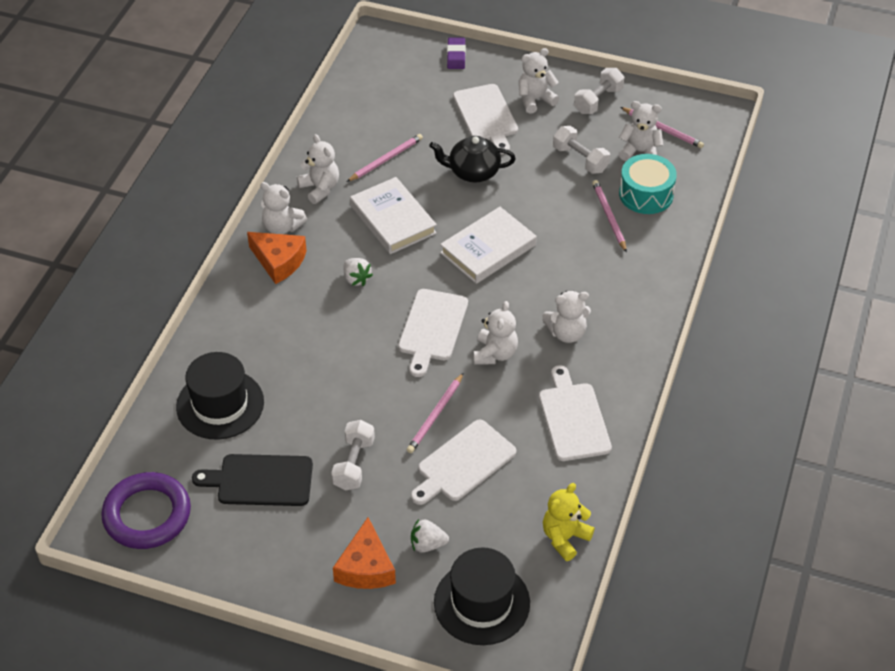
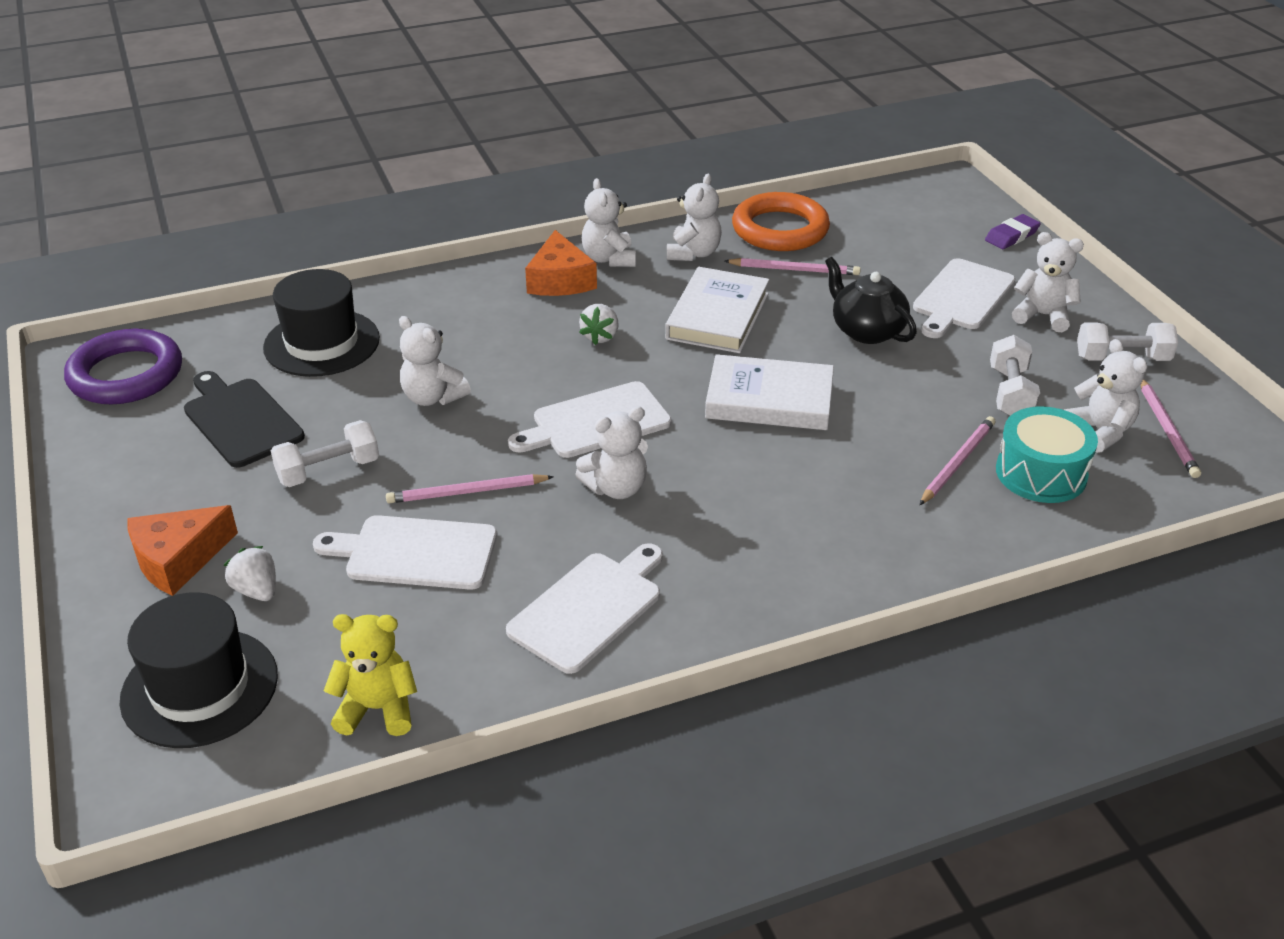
camera: 50 degrees right, 10 degrees down
(339, 137) = (780, 229): none -> orange ring
(566, 333) = (722, 528): white teddy bear -> white teddy bear (433, 397)

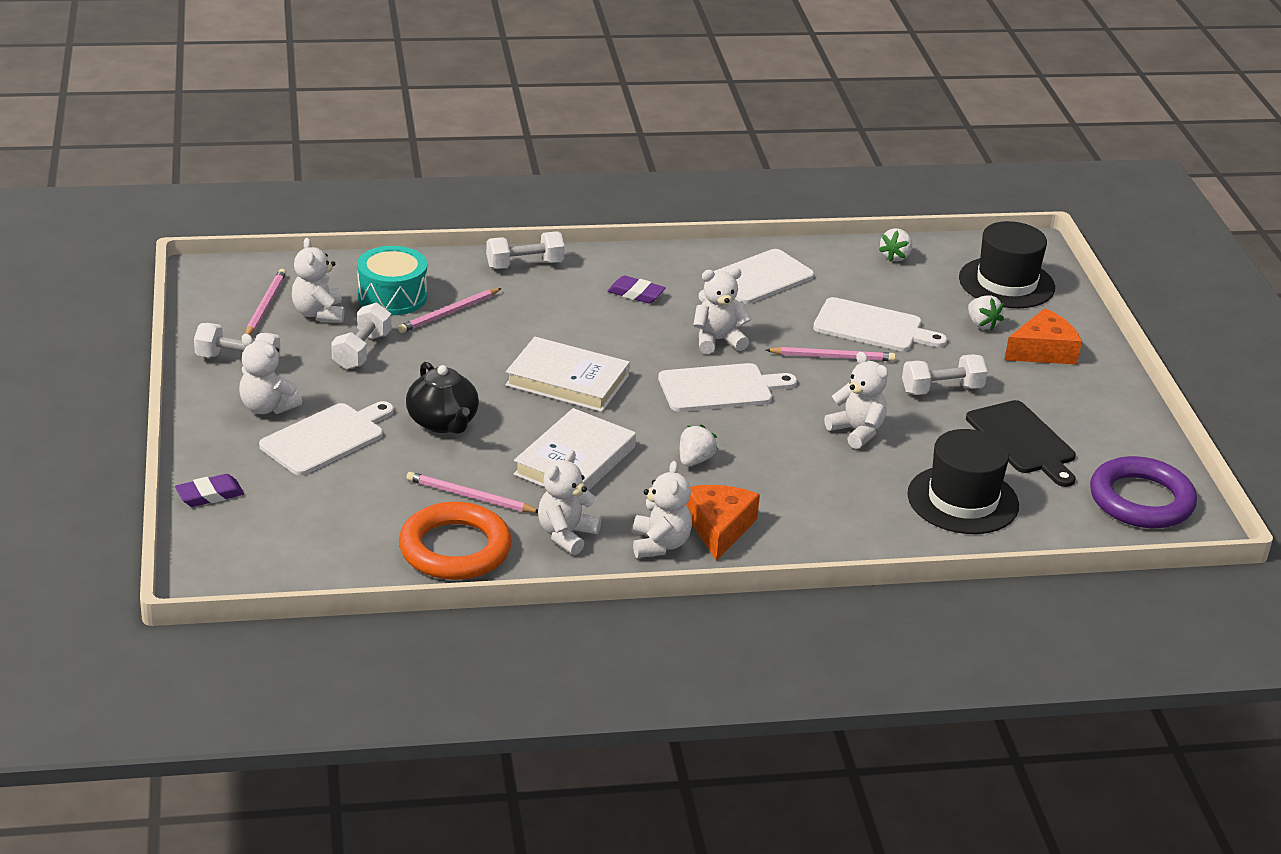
camera: 170 degrees left, 5 degrees down
(377, 709) = (895, 257): yellow teddy bear -> white strawberry
(747, 543) = (636, 293): none -> purple eraser
(918, 563) = (524, 265): none -> white dumbbell

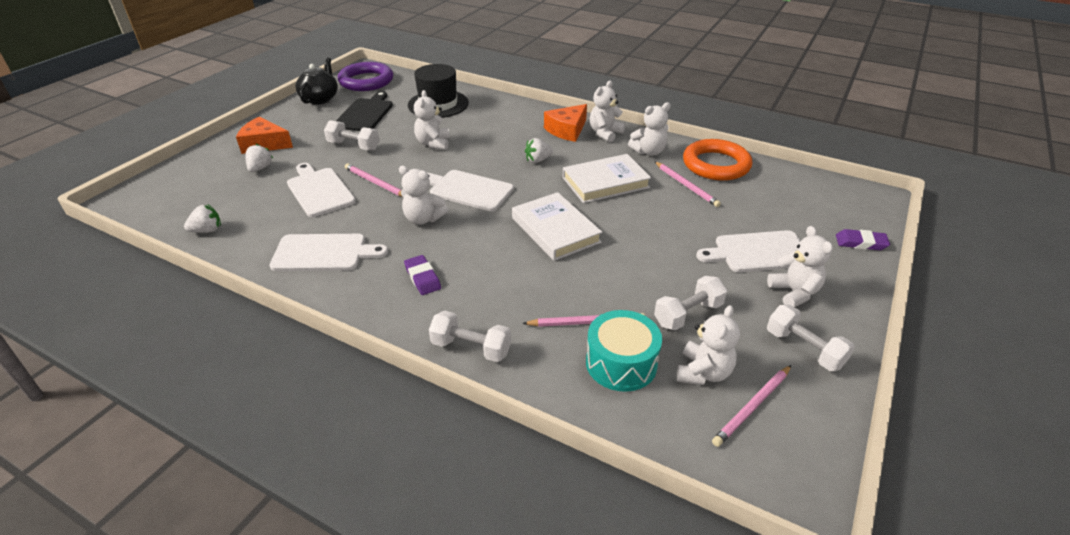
camera: 140 degrees left, 5 degrees up
(443, 422) = (667, 233): black teapot -> black teapot (320, 99)
(1006, 283) = (191, 185): black hat -> none

